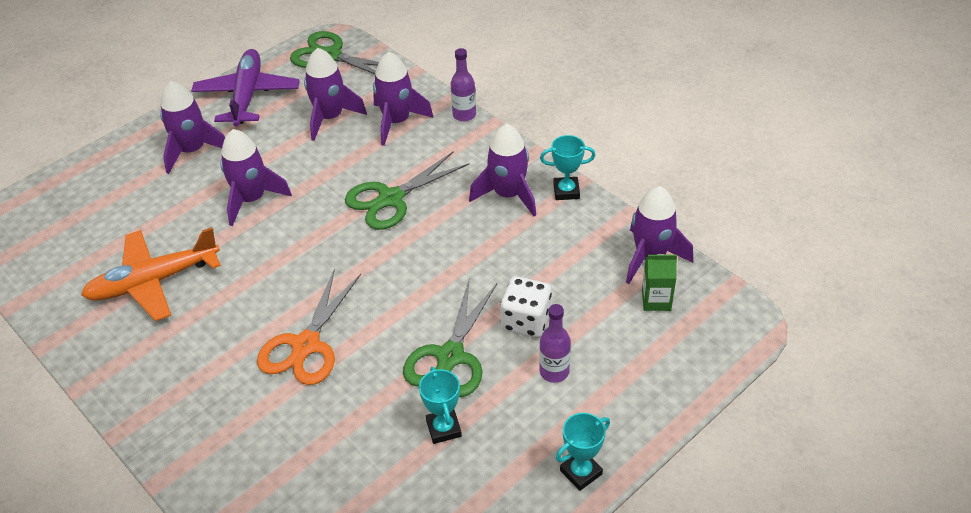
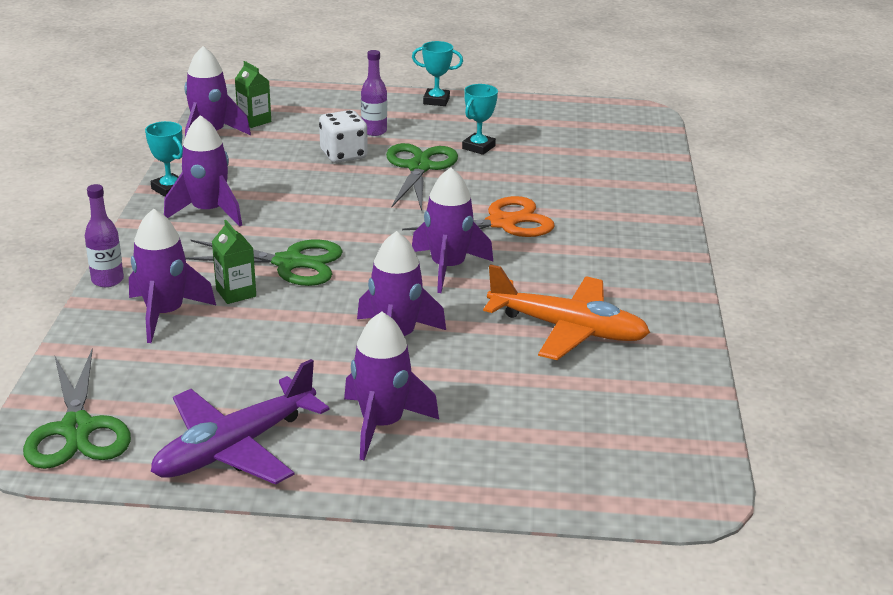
camera: 135 degrees left, 15 degrees down
(330, 118) = (207, 360): purple rocket -> purple rocket (448, 268)
(384, 159) = (236, 293): none -> green carton
(450, 356) = (419, 167): green scissors -> green scissors turned 60 degrees counterclockwise

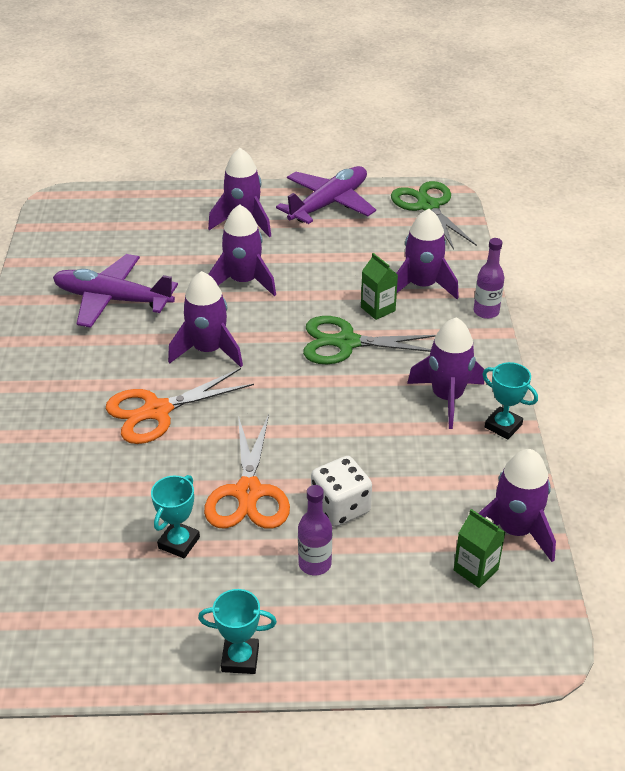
camera: 175 degrees right, 10 degrees up
(419, 167) = (248, 492): green scissors -> orange scissors
(568, 329) = (112, 300): orange plane -> purple plane

